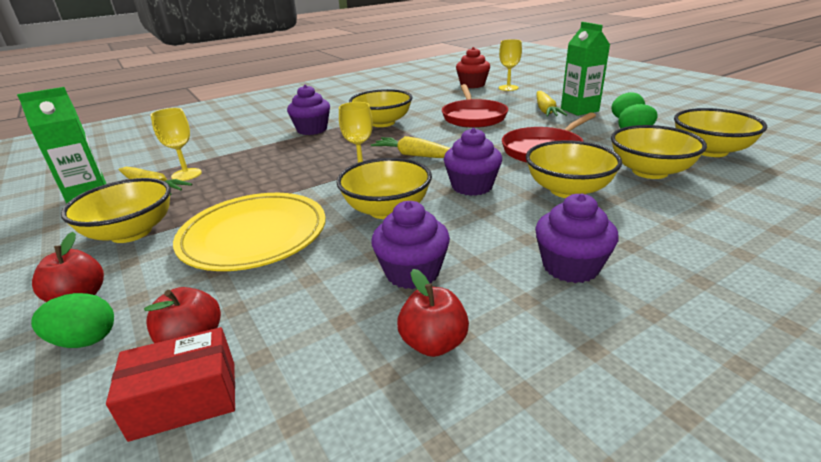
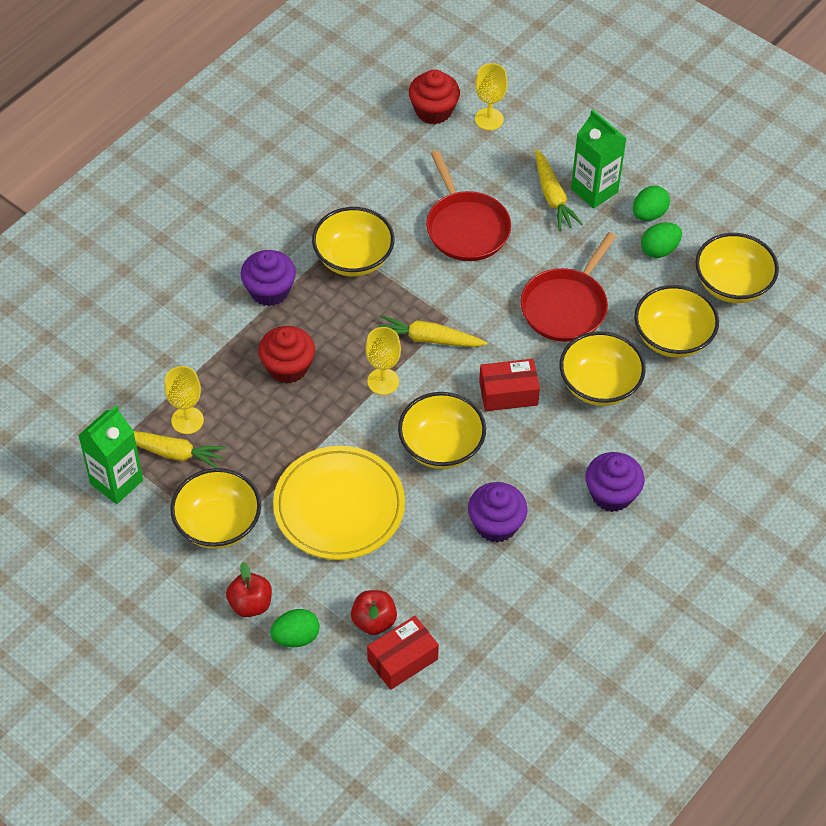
camera: 20 degrees left, 25 degrees up
(291, 158) = (288, 367): none -> red cupcake
(433, 343) = (534, 586): red apple -> none
(472, 186) = (508, 393): purple cupcake -> red box

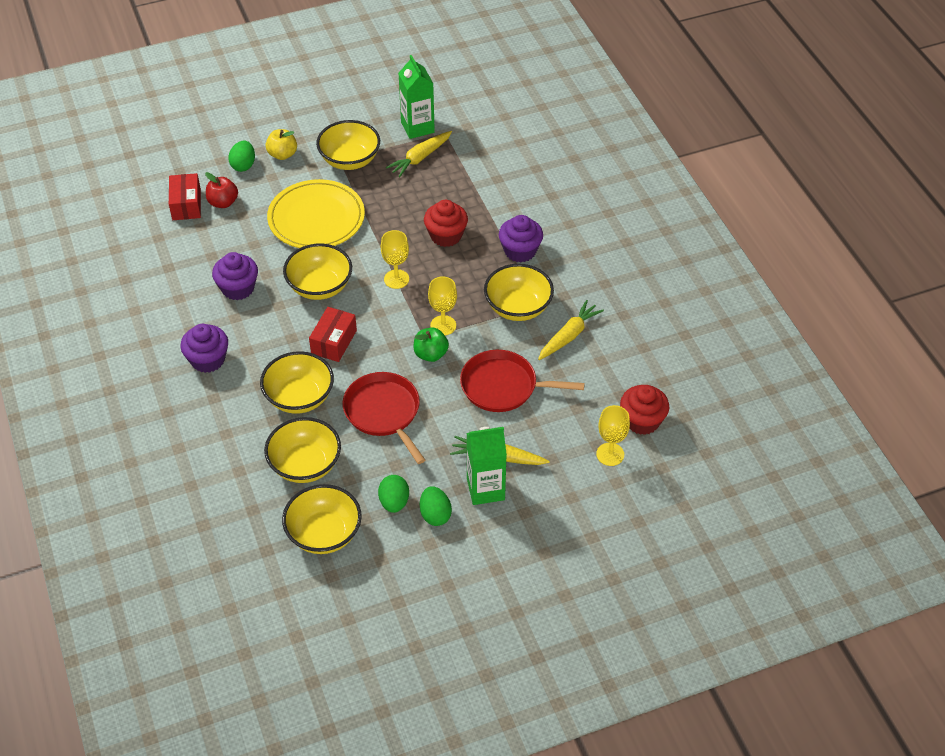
camera: 120 degrees right, 5 degrees down
(187, 420) = (439, 173): yellow goblet -> yellow goblet (443, 325)
(250, 604) = (282, 154): red apple -> yellow apple
(429, 339) = (413, 319): yellow carrot -> yellow carrot (569, 336)
(466, 303) = (431, 354): none -> green apple

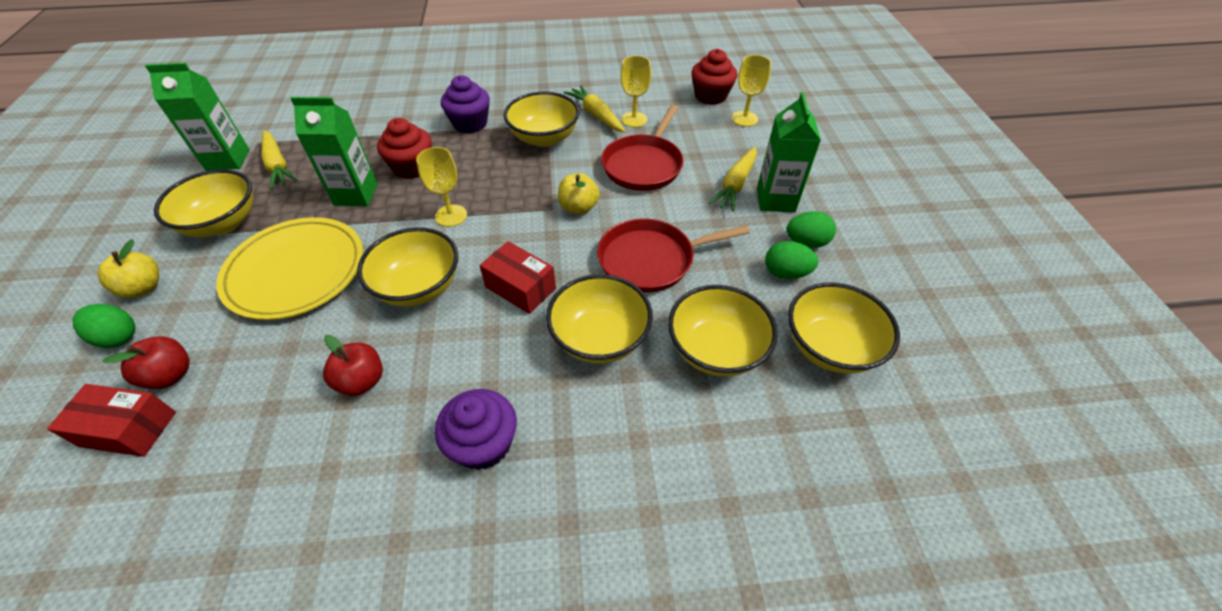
camera: 75 degrees left, 0 degrees up
(238, 288) = (362, 381): purple cupcake -> red apple
(402, 216) = (356, 194): none -> green carton
(431, 354) = (578, 207): green apple -> yellow apple
(443, 325) = (541, 191): yellow goblet -> yellow goblet (634, 119)

